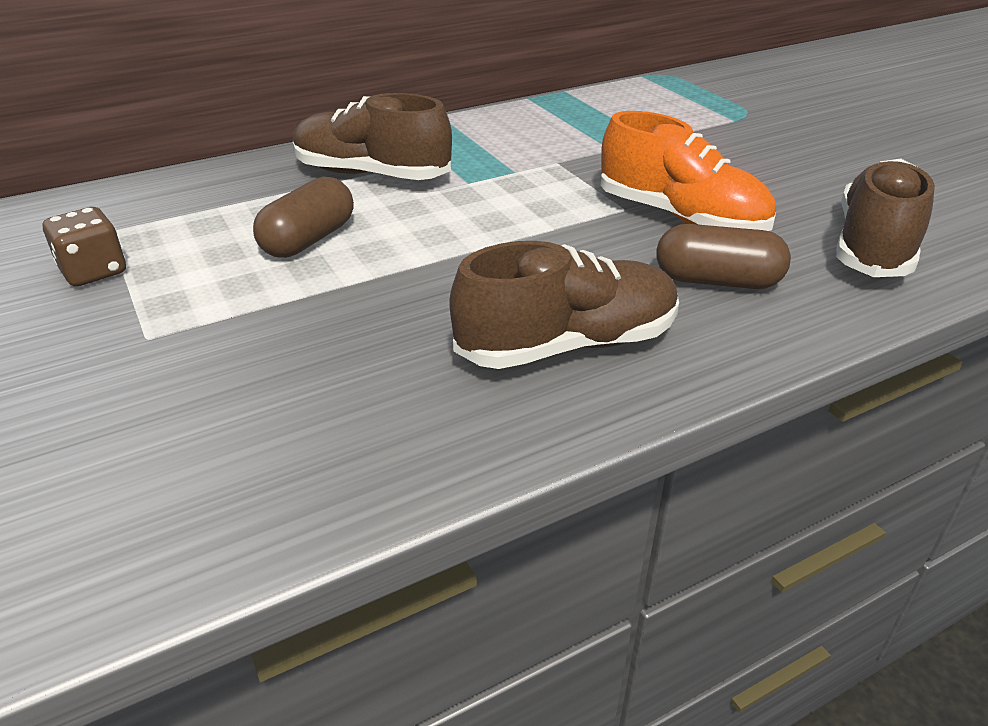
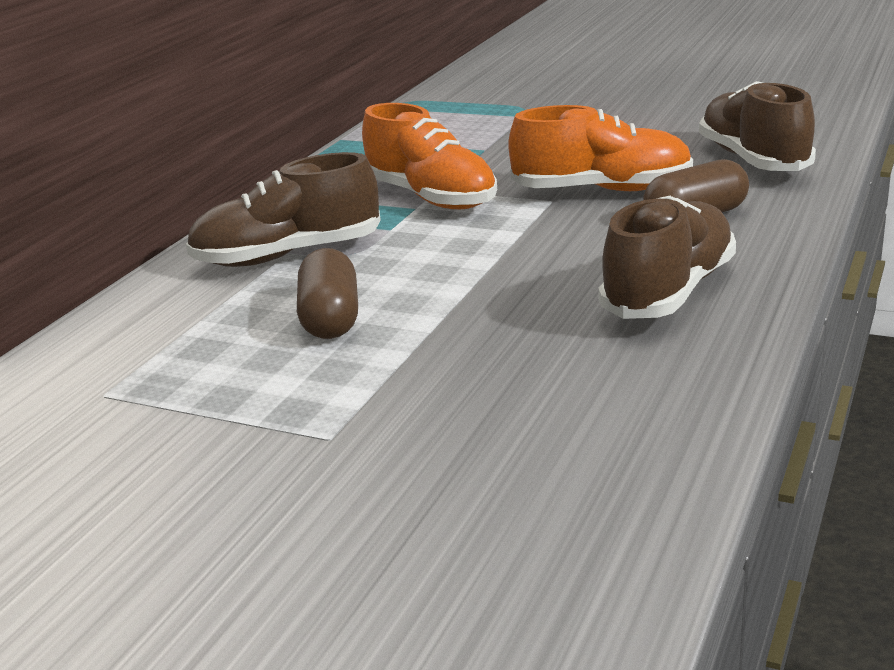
camera: 35 degrees left, 10 degrees down
(93, 271) = (162, 425): brown dice -> none
(540, 167) = (431, 198): none -> orange shoe

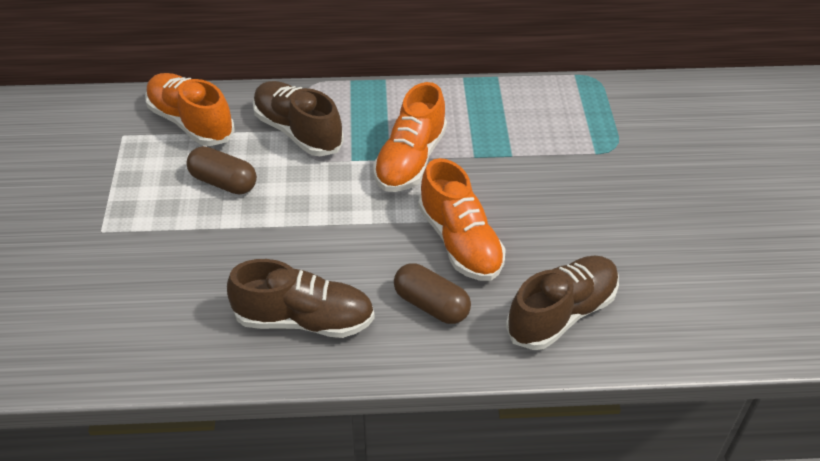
camera: 60 degrees right, 20 degrees up
(157, 330) = (191, 122): none -> orange shoe
(331, 319) = (223, 182): brown capsule -> brown capsule turned 60 degrees clockwise

